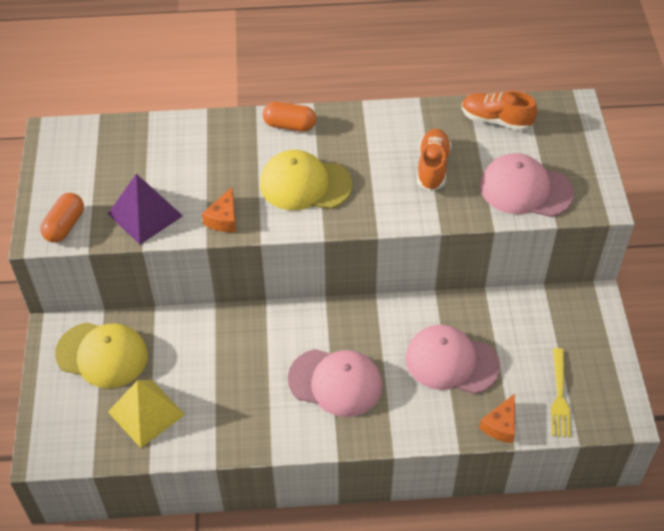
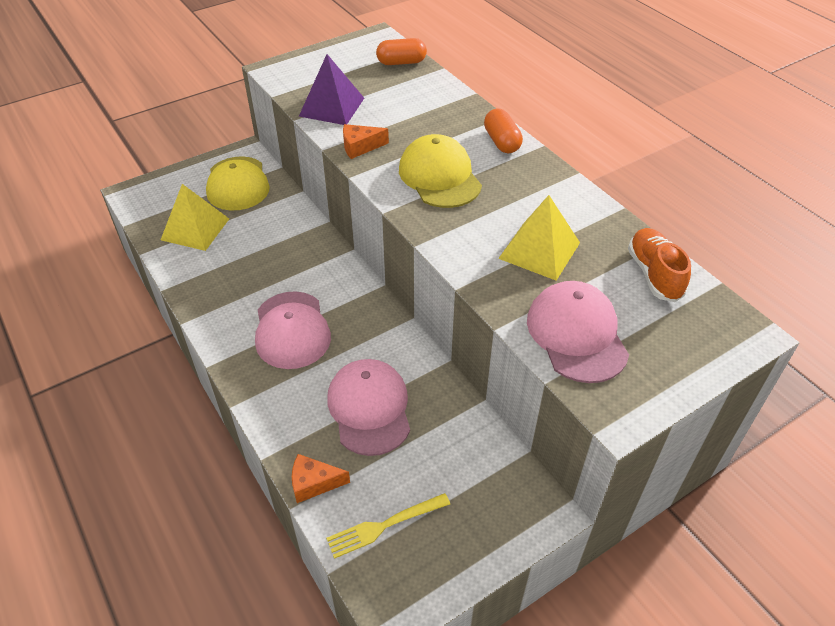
camera: 60 degrees right, 5 degrees down
(65, 226) = (290, 76): orange capsule -> orange capsule (401, 62)
(432, 167) = (539, 250): orange shoe -> yellow pyramid

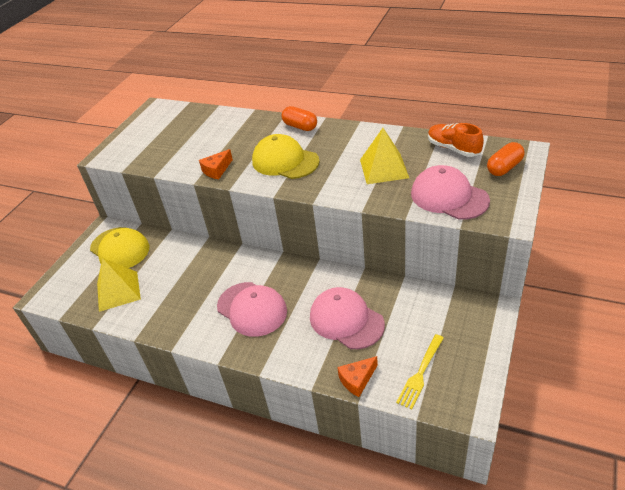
camera: 30 degrees left, 5 degrees down
(332, 107) = (171, 158): purple pyramid -> none
(401, 62) = (188, 114): orange capsule -> orange capsule (504, 168)

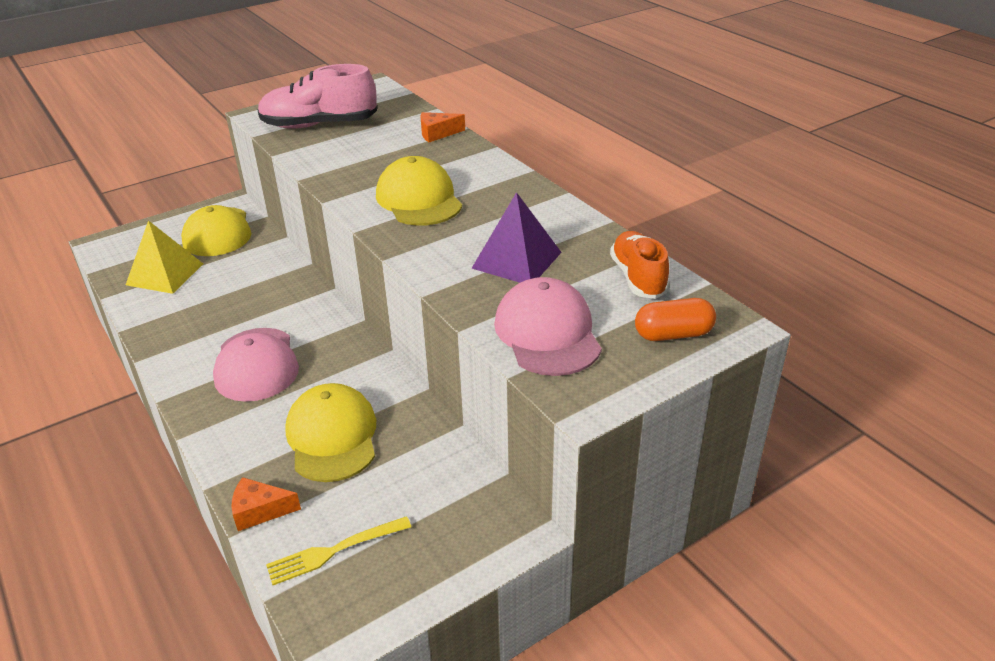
camera: 30 degrees right, 5 degrees down
(158, 145) = (319, 125): none -> pink shoe
(217, 170) = (338, 176): orange cheese -> orange cheese (437, 133)
(300, 126) = (489, 168): orange capsule -> none
(346, 320) = (332, 436): pink cap -> yellow cap
(384, 168) = (516, 260): yellow pyramid -> purple pyramid

